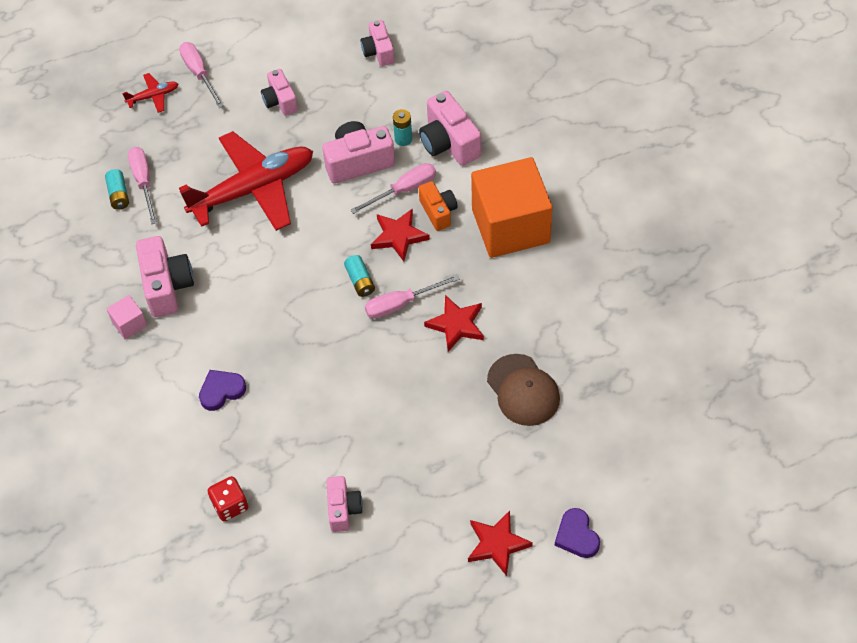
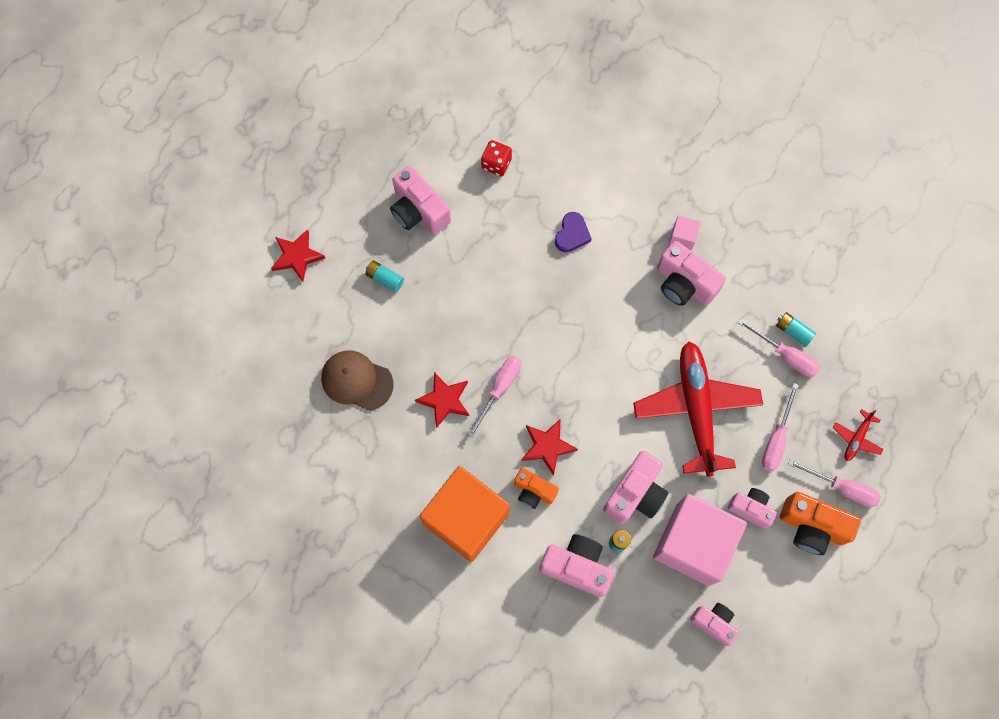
camera: 140 degrees right, 15 degrees up
(247, 64) = (811, 527): none -> orange camera
(253, 189) = (696, 409): red plane -> red plane turned 150 degrees clockwise
(343, 509) = (419, 211): pink camera -> pink camera, size x1.58
(346, 105) = (693, 544): none -> pink cube
(360, 281) = (545, 387): turquoise battery -> turquoise battery (385, 279)
(404, 190) = (577, 493): pink screwdriver -> pink screwdriver (776, 439)
(577, 536) = (246, 298): purple heart -> none

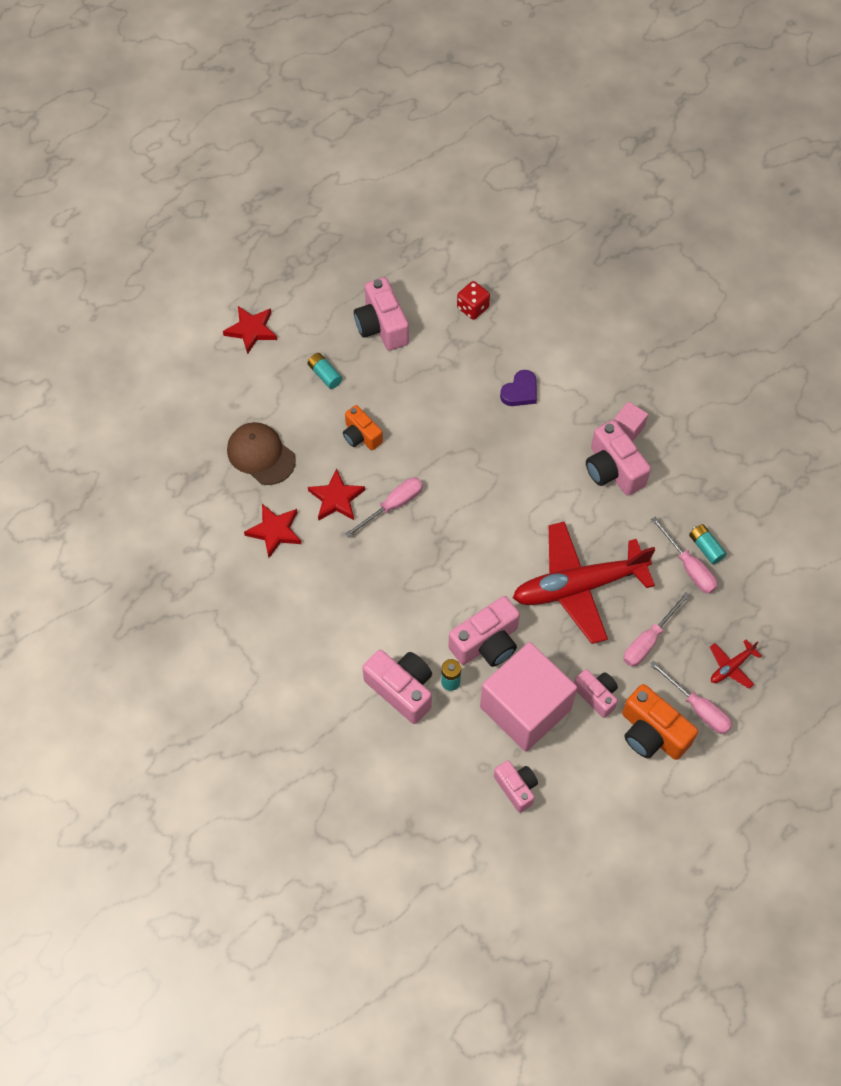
camera: 20 degrees right, 10 degrees down
(466, 519) = (313, 610): orange cube -> none
(533, 491) = (388, 607): orange camera -> orange camera (361, 436)
(547, 446) = (418, 572): red star -> red star (275, 531)
(696, 409) = (578, 586): red plane -> red plane turned 120 degrees counterclockwise

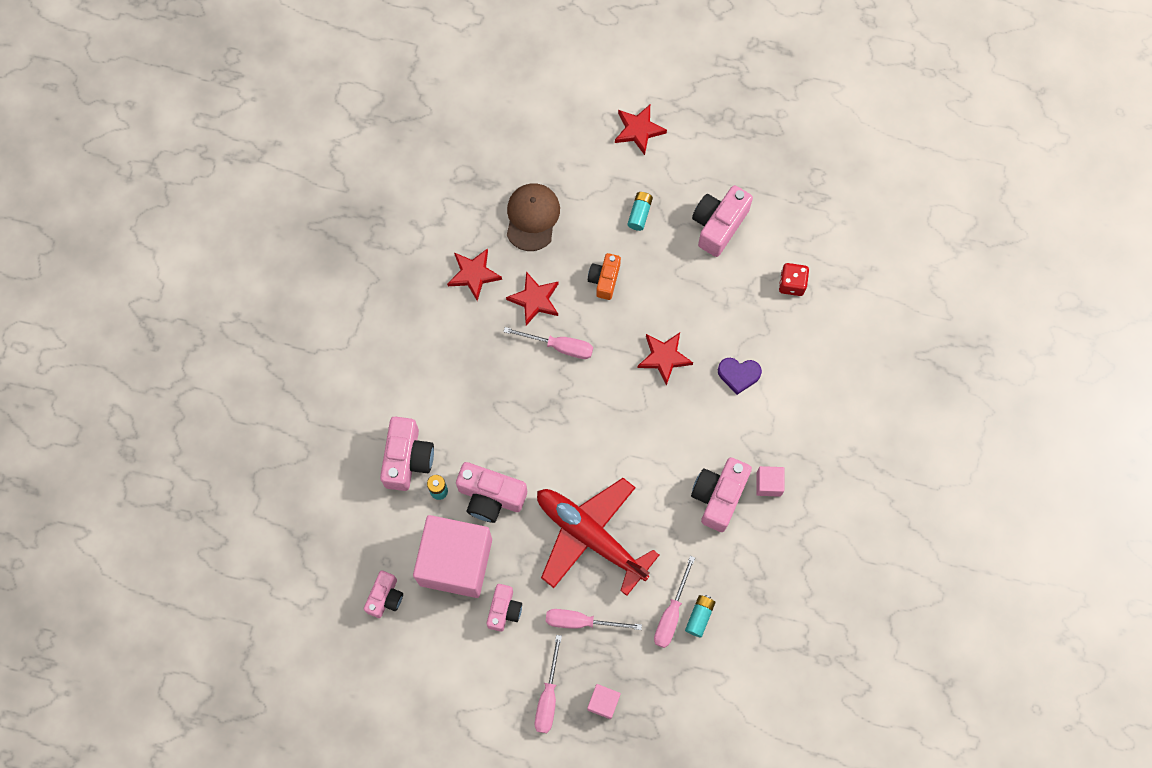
camera: 55 degrees right, 10 degrees up
(464, 435) = (664, 357): none -> red star
(652, 733) = (501, 673): orange camera -> none
(731, 667) = (603, 702): red plane -> pink cube

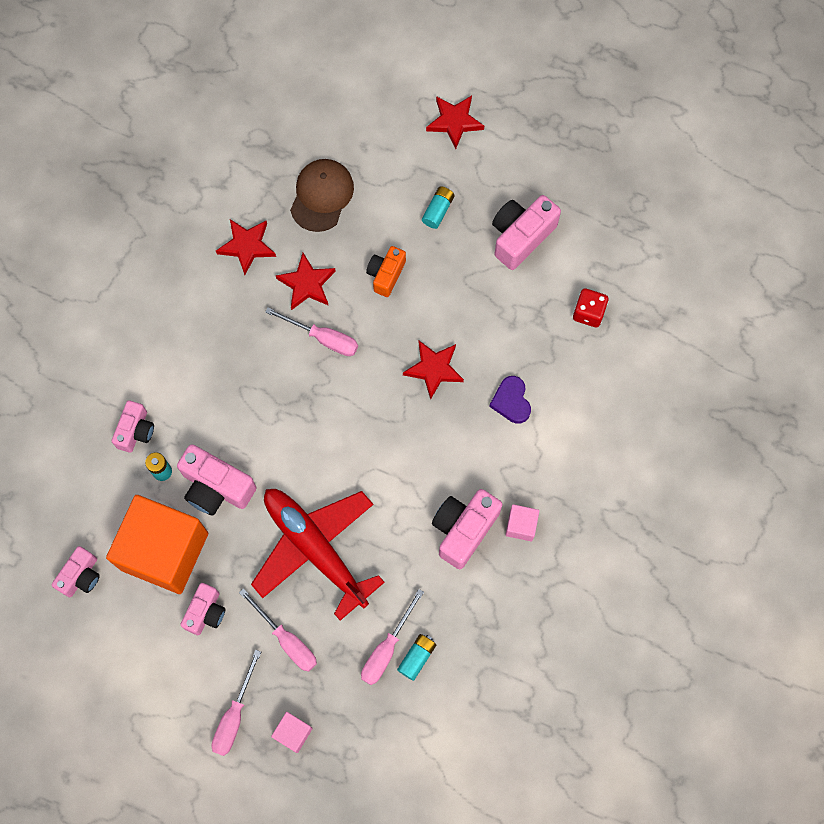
camera: 10 degrees right, 0 degrees up
(407, 459) = (136, 431): pink camera -> pink camera, size x0.63
(455, 562) = (164, 551): pink cube -> orange cube
(581, 621) = (286, 640): pink screwdriver -> pink screwdriver turned 150 degrees counterclockwise
(738, 375) = (511, 401): purple heart -> purple heart turned 60 degrees clockwise

